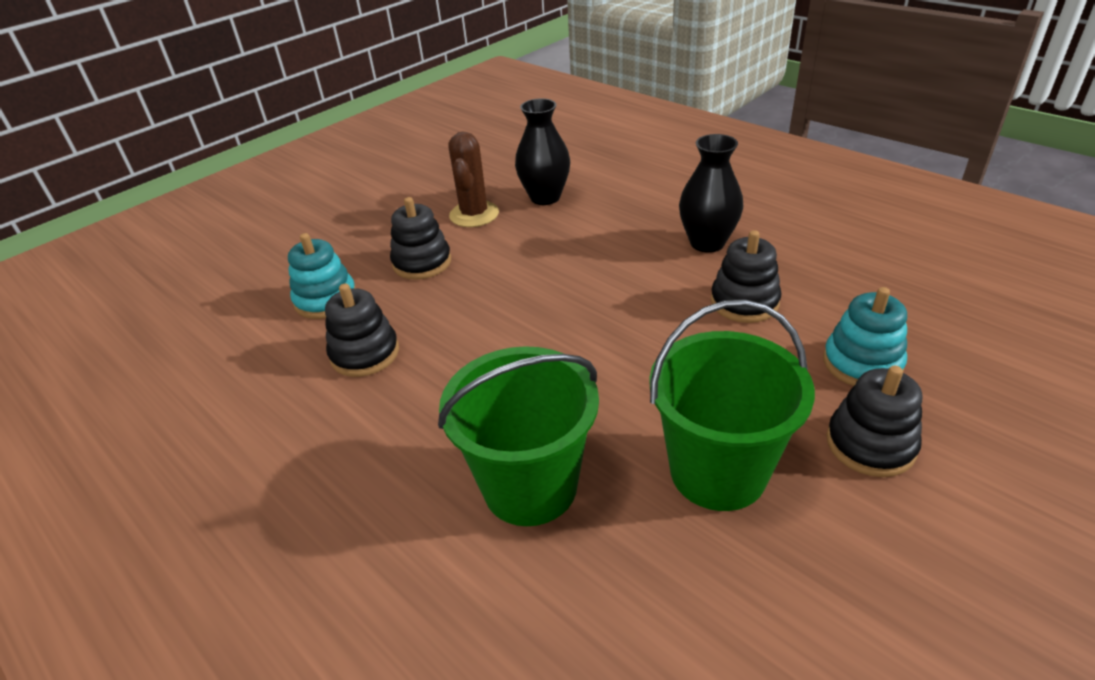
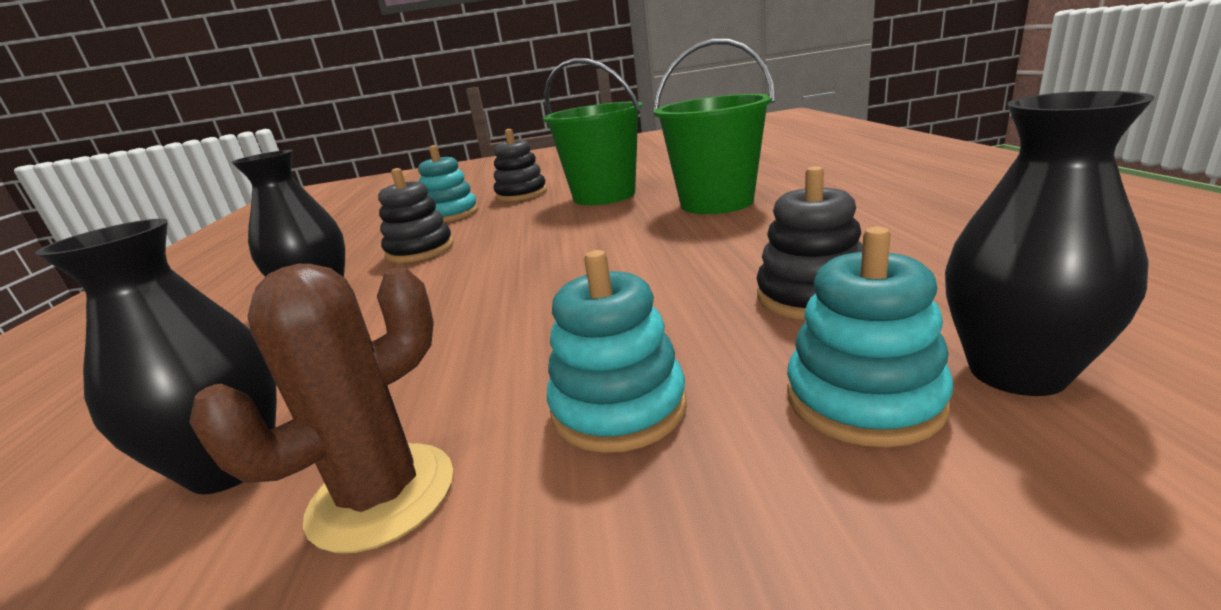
camera: 140 degrees left, 15 degrees down
(264, 334) = (1016, 372): none -> black vase
(422, 262) = (618, 408): black stacking toy -> turquoise stacking toy

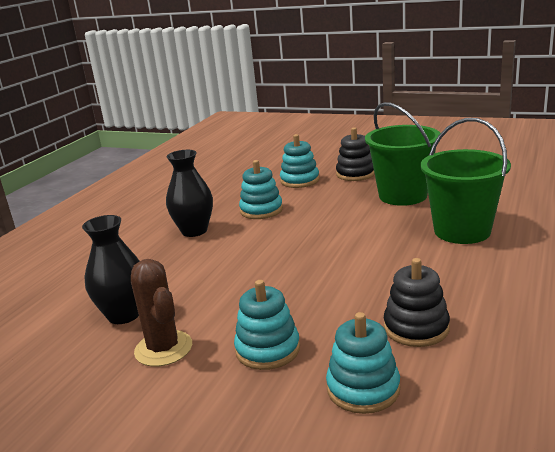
camera: 30 degrees right, 0 degrees up
(382, 495) = (163, 348): brown cactus -> brown cactus turned 75 degrees clockwise
(420, 251) = (261, 210): black stacking toy -> turquoise stacking toy
(1016, 372) = (444, 406): black vase -> none

